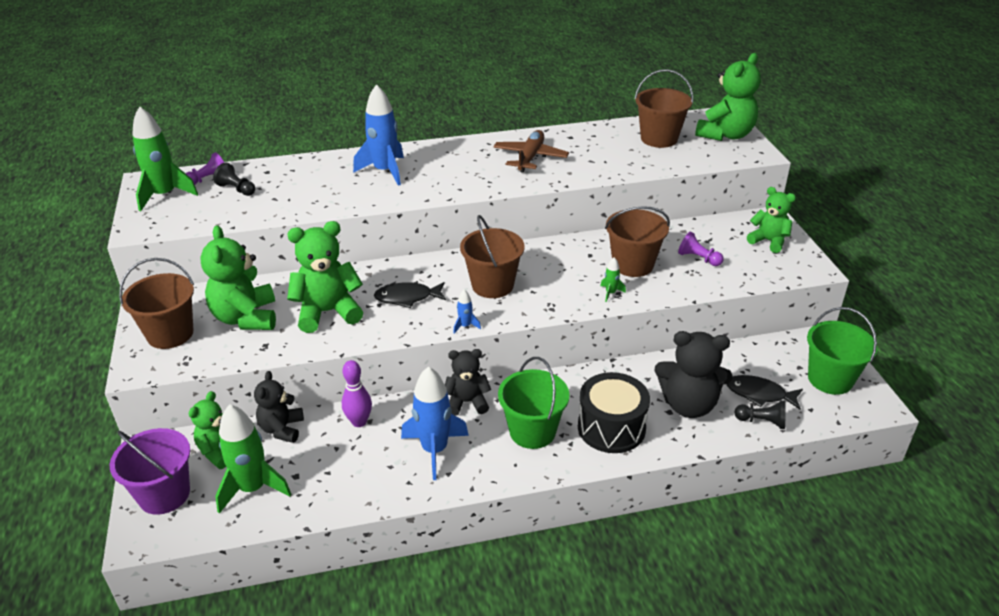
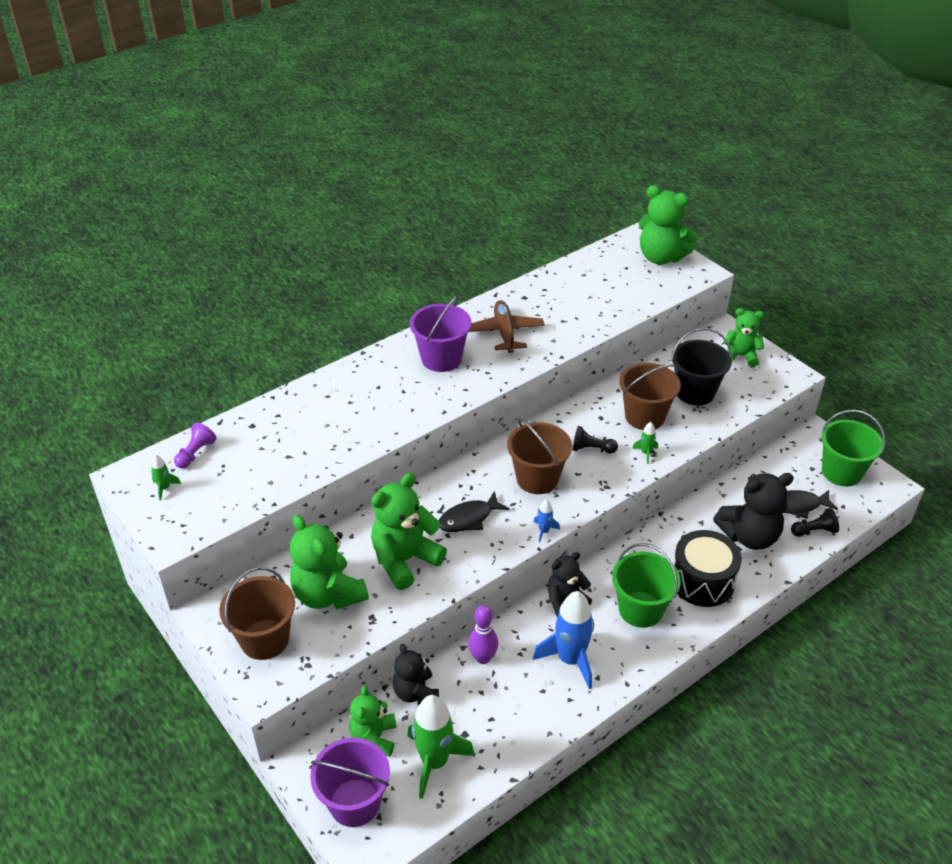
camera: 25 degrees left, 5 degrees up
(164, 195) = (165, 488): green rocket -> green rocket, size x0.44
(236, 189) = (238, 457): black pawn -> black pawn (591, 449)
(385, 171) = (376, 389): blue rocket -> none
(458, 163) = (441, 358): none -> purple bucket
(659, 138) = (606, 277): brown bucket -> none
(698, 258) = (695, 392): purple pawn -> black bucket
(725, 135) = (661, 257): green teddy bear -> green teddy bear turned 105 degrees clockwise

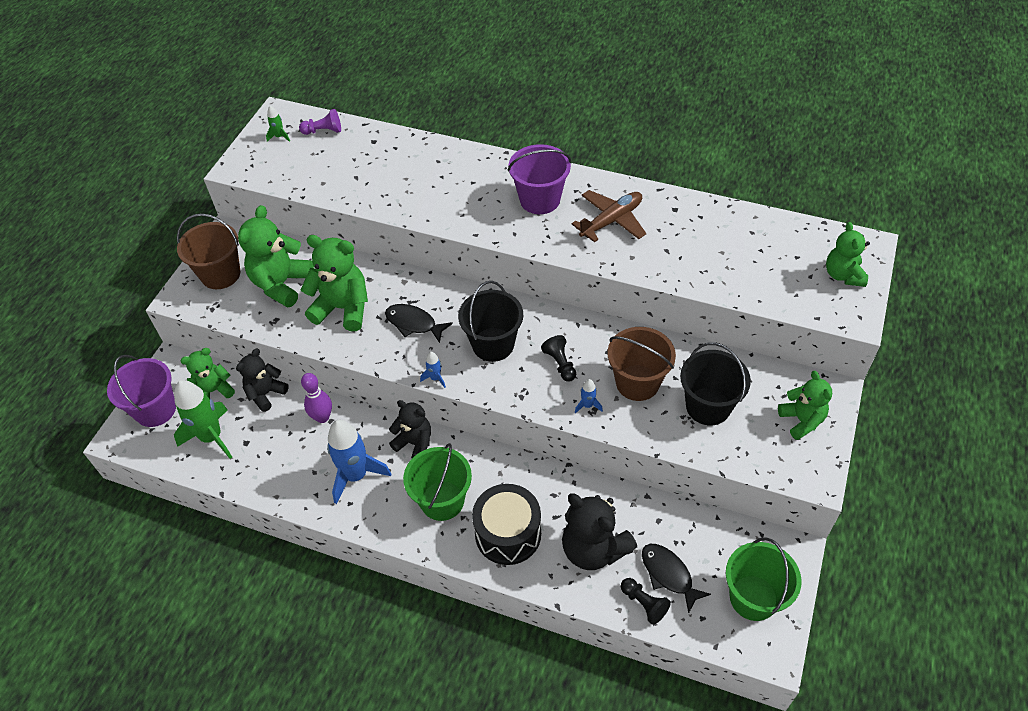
camera: 60 degrees right, 10 degrees up
(537, 479) = (493, 344): brown bucket -> black bucket
(645, 453) = (587, 405): green rocket -> blue rocket
(661, 257) = (843, 275): green teddy bear -> green teddy bear, size x0.64

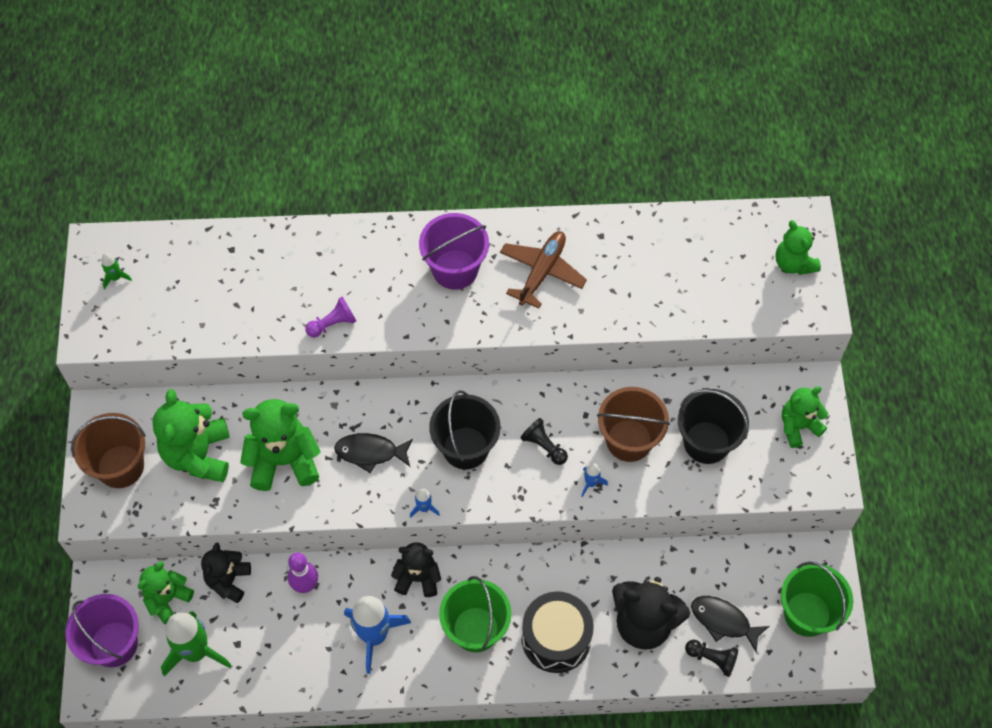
camera: 25 degrees left, 10 degrees up
(323, 131) = (164, 253): purple pawn -> purple pawn (333, 324)
(801, 420) = (798, 426): green teddy bear -> green teddy bear turned 75 degrees counterclockwise

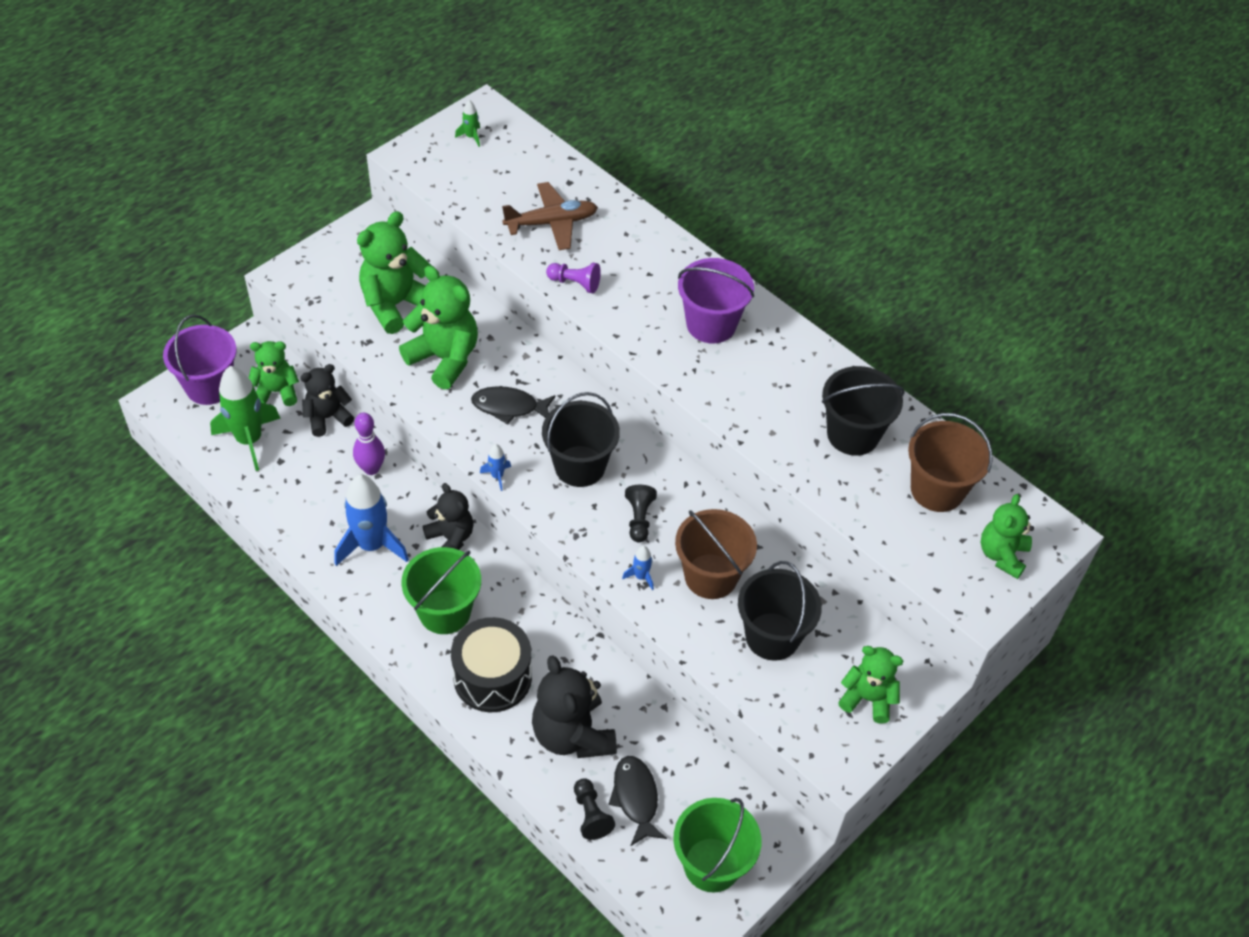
camera: 45 degrees right, 10 degrees down
(120, 466) = (339, 267): brown bucket -> brown bucket (937, 490)
(370, 452) = (509, 407): black fish -> black fish turned 45 degrees counterclockwise
(542, 272) = (776, 382): brown plane -> brown plane (551, 223)
(627, 264) = (853, 434): none -> black bucket

